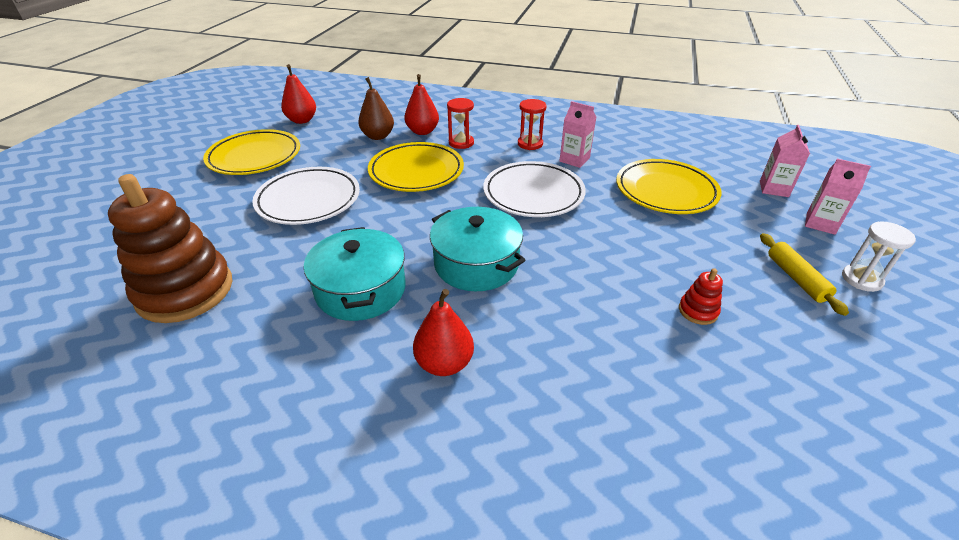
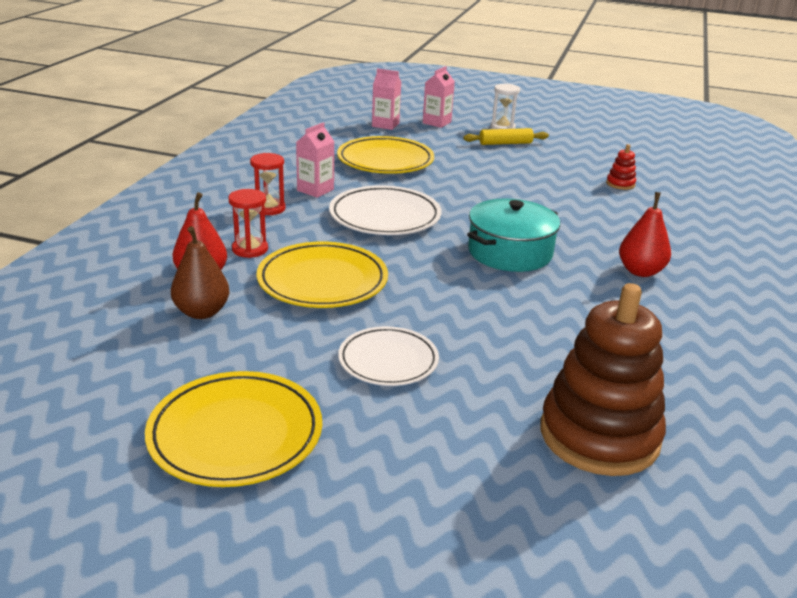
camera: 90 degrees left, 10 degrees down
(302, 120) = (94, 396): red pear -> none
(308, 200) = (388, 361): white plate -> white plate, size x0.67
(361, 289) = (563, 312): turquoise pot -> none
(698, 311) = (549, 177): red stacking toy -> red stacking toy (620, 184)

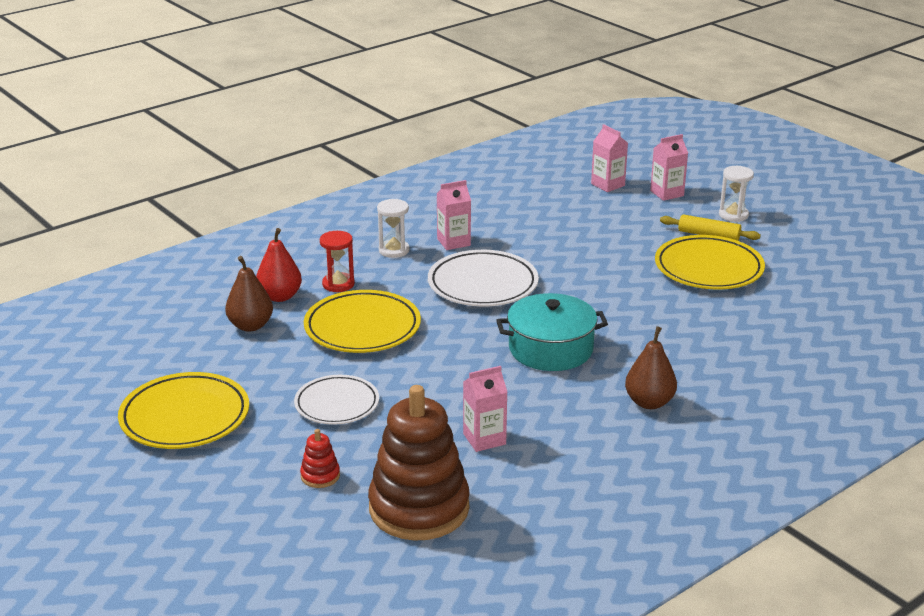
camera: 35 degrees right, 0 degrees up
(269, 208) = (394, 250): red hourglass -> white hourglass
(385, 161) = (555, 227): yellow plate -> yellow plate (708, 268)
(563, 346) = (484, 439): none -> pink carton
(620, 184) = (769, 312): red stacking toy -> red stacking toy (320, 476)
(640, 271) = (649, 402): red pear -> brown pear

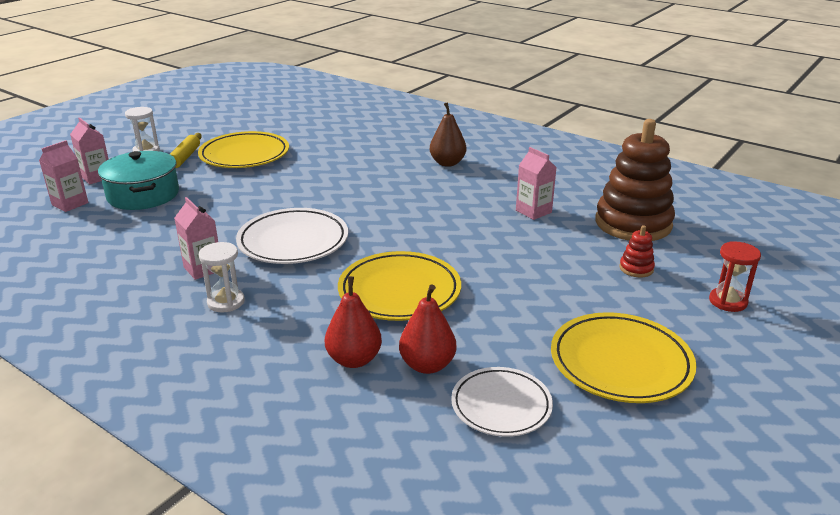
camera: 105 degrees left, 0 degrees up
(250, 326) = (427, 365): brown pear -> red pear
(337, 404) = (535, 280): white plate -> white plate (501, 405)
(338, 284) = (313, 324): red hourglass -> red hourglass (728, 301)
(550, 349) = (394, 201): turquoise pot -> turquoise pot (143, 195)

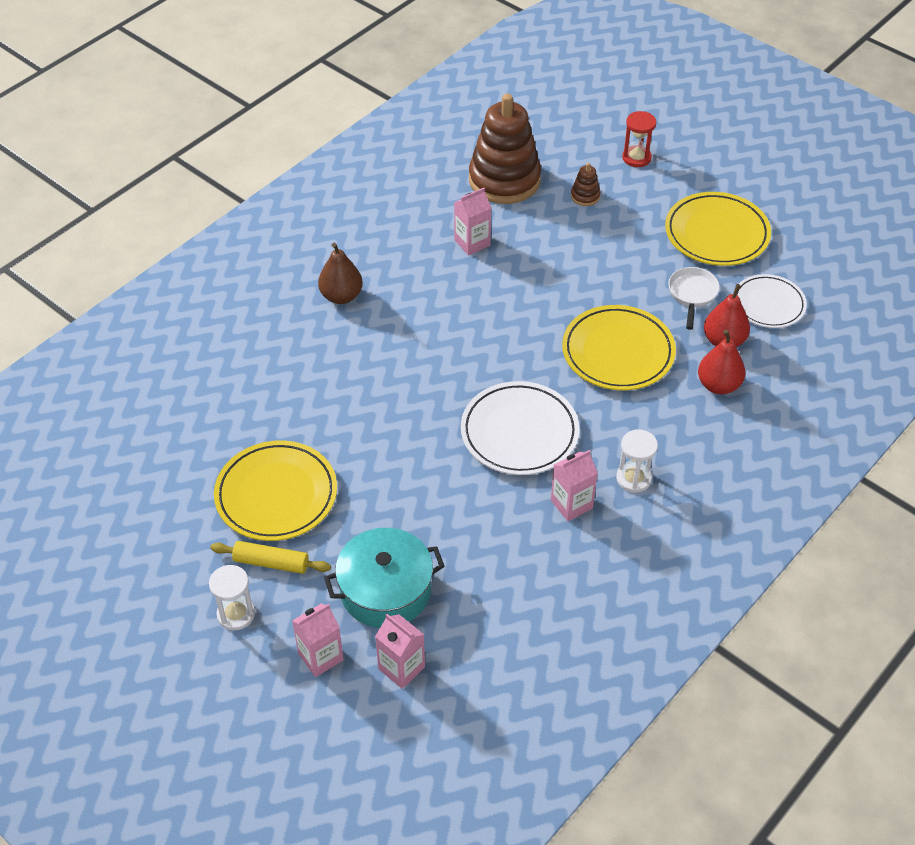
camera: 85 degrees left, 20 degrees up
(501, 342) = (692, 294): none -> white pan
(636, 268) = (585, 196): red stacking toy -> brown stacking toy

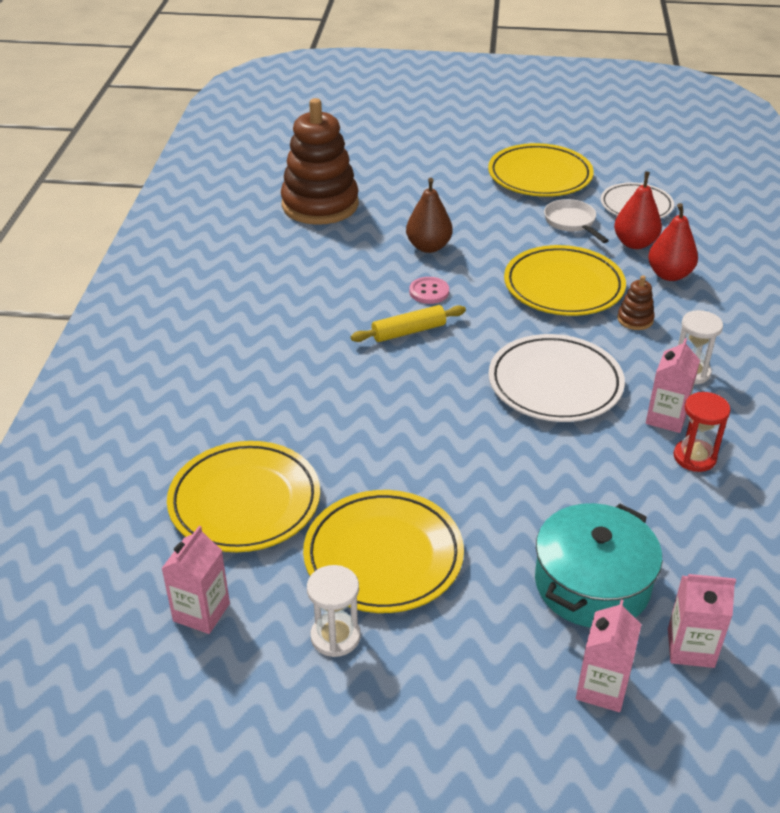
camera: 35 degrees left, 10 degrees down
(229, 408) = (245, 502): none -> yellow plate
(236, 614) = (467, 700): white hourglass -> white hourglass (335, 636)
(271, 562) = (448, 625): yellow rolling pin -> yellow rolling pin (408, 331)
(341, 296) = (262, 351): brown pear -> brown pear (428, 247)
(472, 243) = (343, 260): pink carton -> pink carton (201, 612)
(508, 304) = (429, 292): none -> pink button
(585, 196) = (404, 190): brown stacking toy -> brown stacking toy (635, 319)
(636, 158) = (415, 150): red hourglass -> red hourglass (694, 457)

